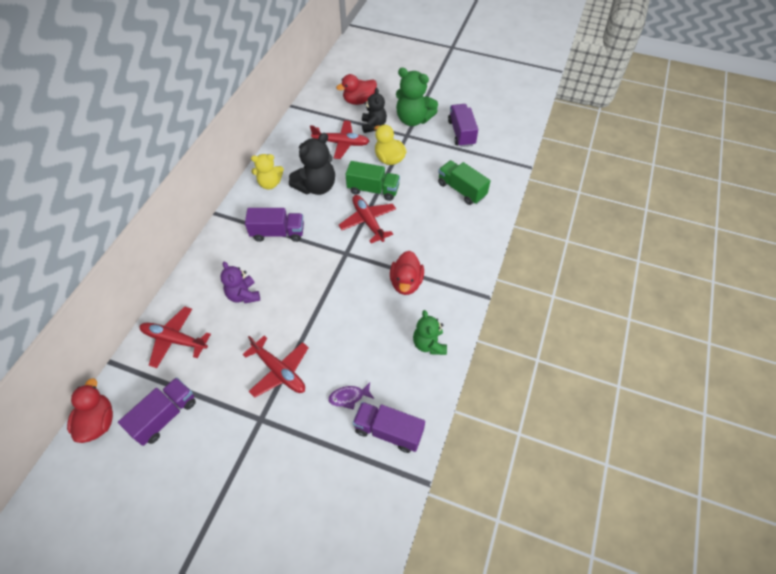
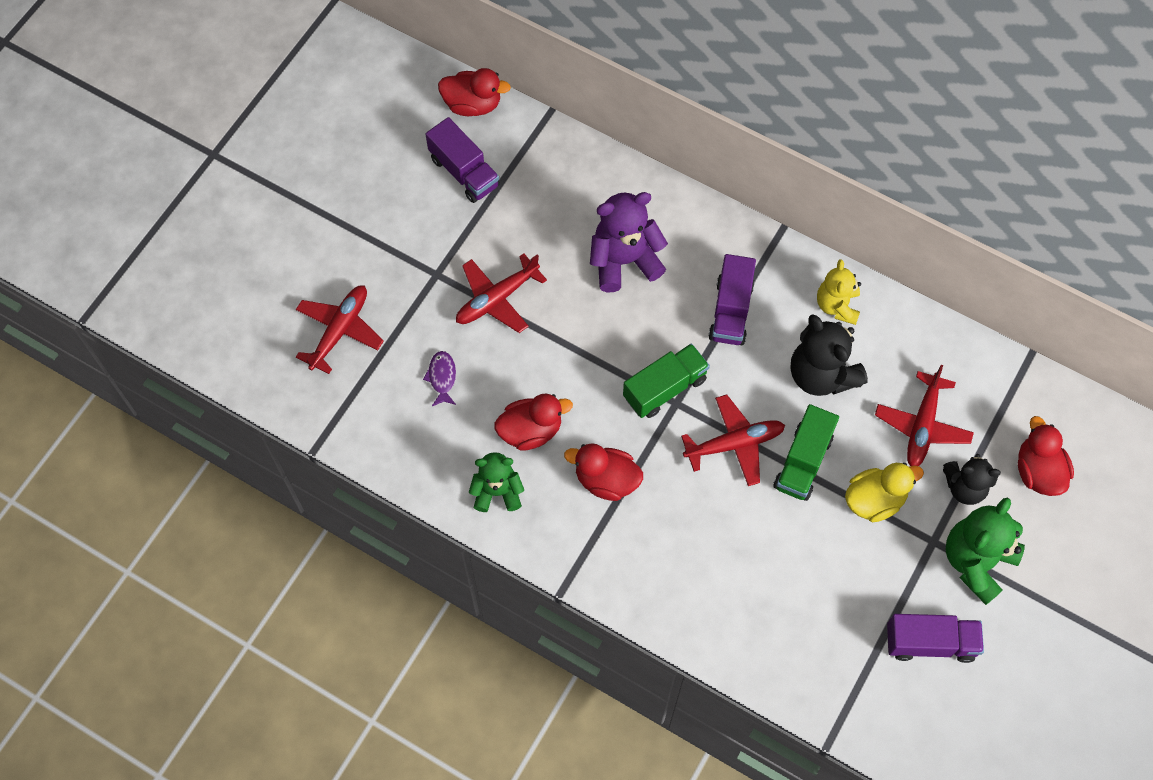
camera: 100 degrees right, 10 degrees up
(174, 340) = (568, 179): red plane -> red plane (340, 330)
(243, 295) = (624, 261): purple teddy bear -> purple teddy bear, size x1.54
(380, 331) = (531, 430): none -> red duck
(388, 431) = (386, 418): purple truck -> none
(461, 190) = (784, 607): green truck -> green truck (665, 388)

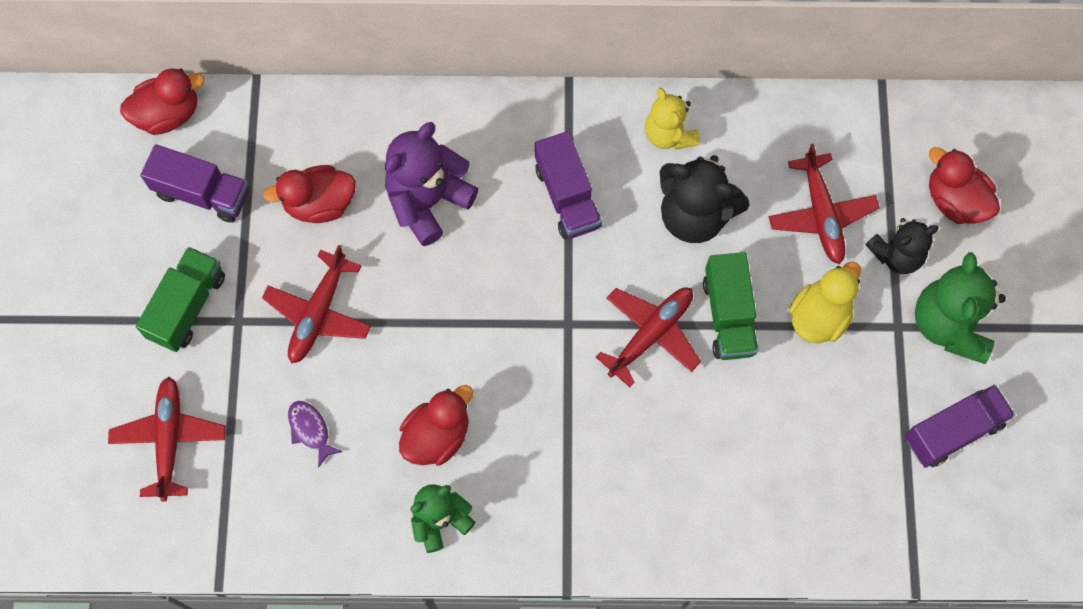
camera: 30 degrees left, 5 degrees up
(606, 480) = (545, 444): red duck -> red duck (319, 204)
(665, 388) = (548, 314): green truck -> green truck (187, 306)

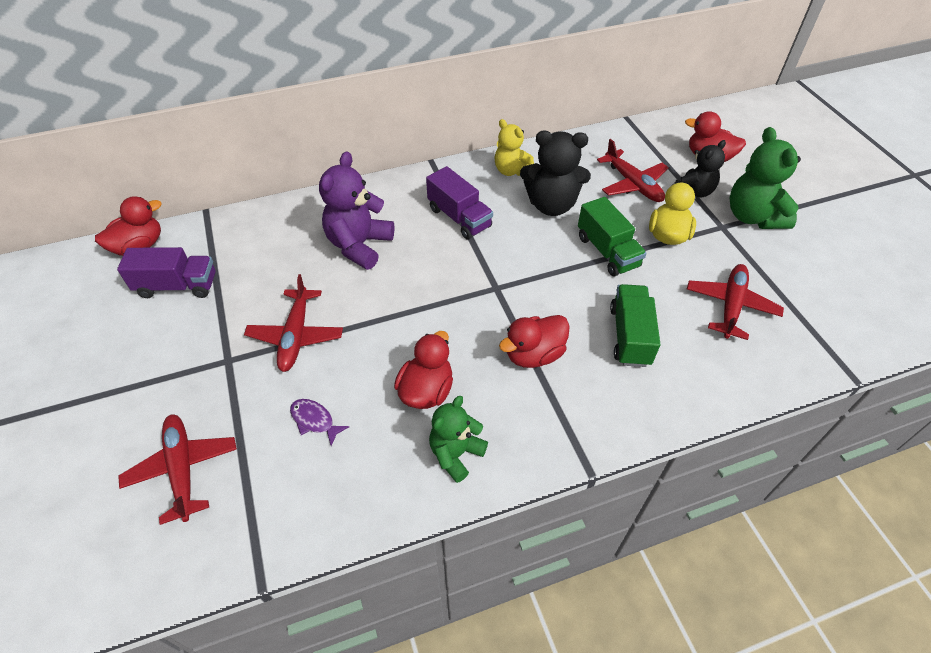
camera: 20 degrees left, 20 degrees down
(187, 306) = (180, 363): green truck -> green truck (630, 336)
(319, 204) = (275, 268): red duck -> red duck (534, 354)
(651, 334) = (559, 277): red plane -> red plane (730, 305)
(953, 431) = (801, 272): purple truck -> none

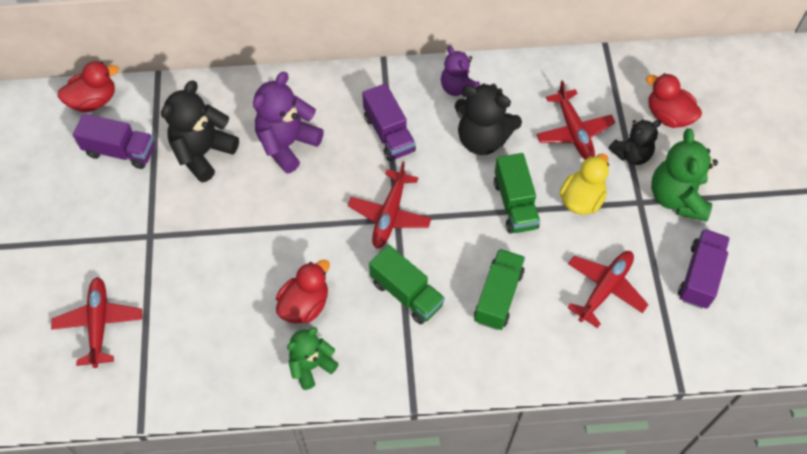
camera: 15 degrees right, 10 degrees up
(271, 270) = (203, 153): none -> black teddy bear
(296, 336) = (210, 226): red plane -> red plane (389, 215)
(314, 420) = (207, 308): purple fish -> none
(511, 170) = (458, 88): yellow teddy bear -> purple teddy bear
(534, 354) = (406, 293): red duck -> green truck
(812, 275) = (700, 276): none -> purple truck

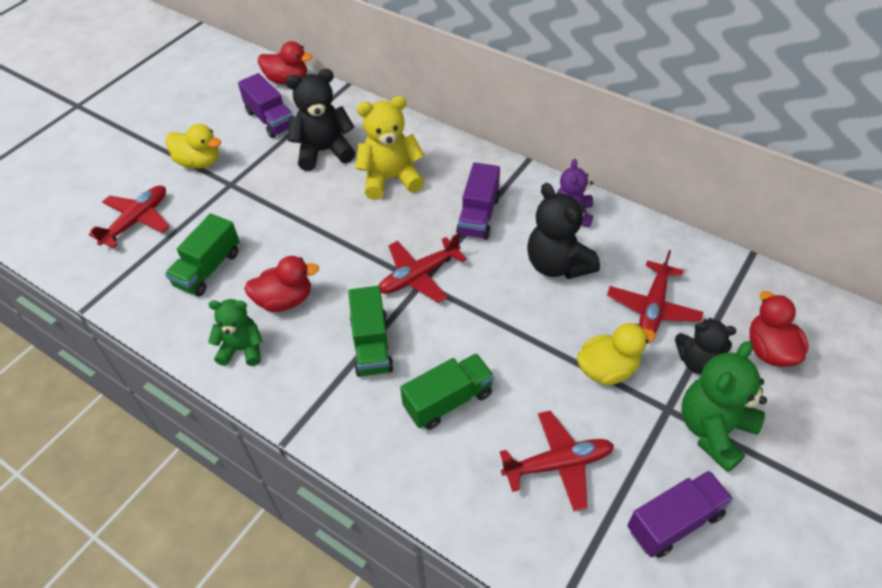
camera: 40 degrees right, 10 degrees down
(96, 233) = (199, 162): none -> yellow duck
(287, 144) = (390, 179): purple teddy bear -> yellow teddy bear
(515, 204) = (537, 334): green truck -> green truck (208, 269)

